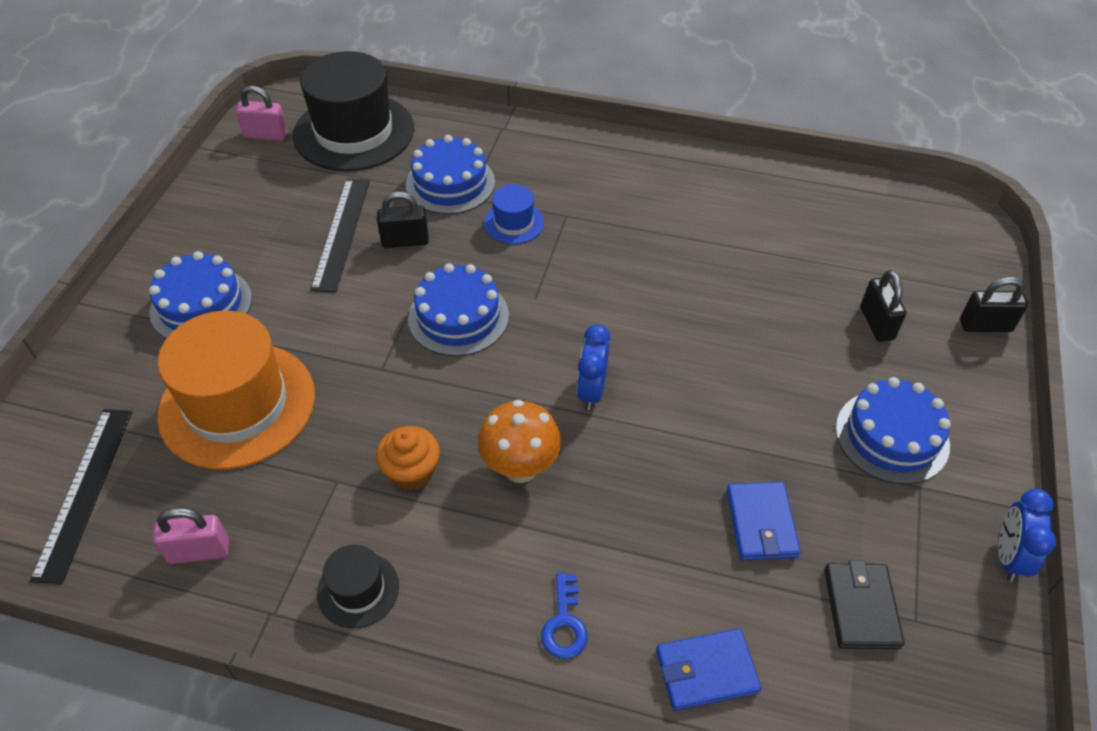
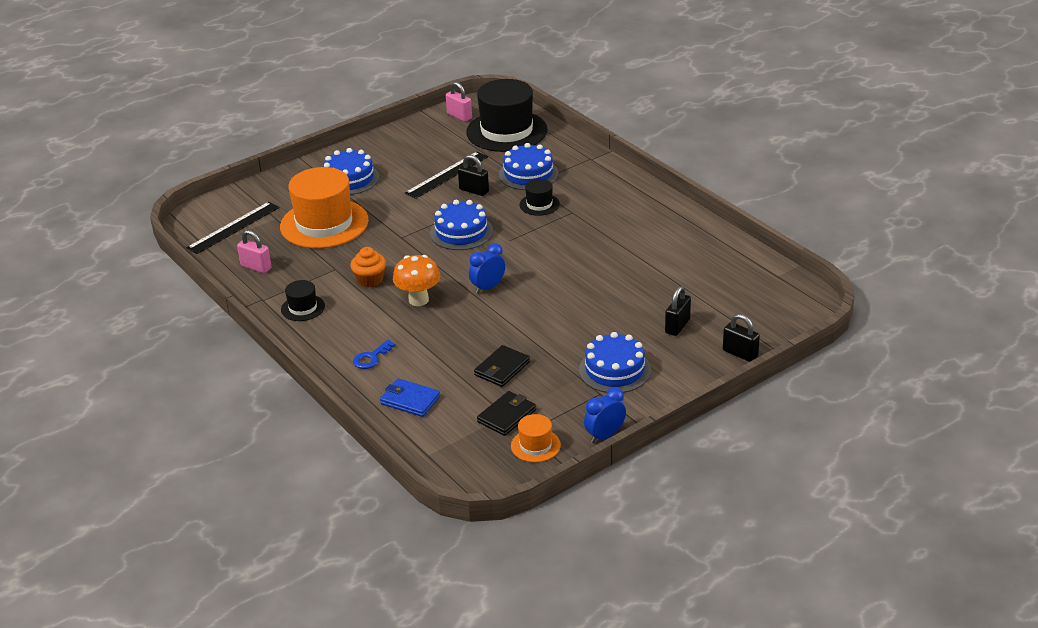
camera: 40 degrees right, 15 degrees down
(513, 223) = (539, 204): blue hat -> black hat
(761, 523) = (502, 368): blue wallet -> black wallet
(954, 637) = (535, 445): none -> orange hat

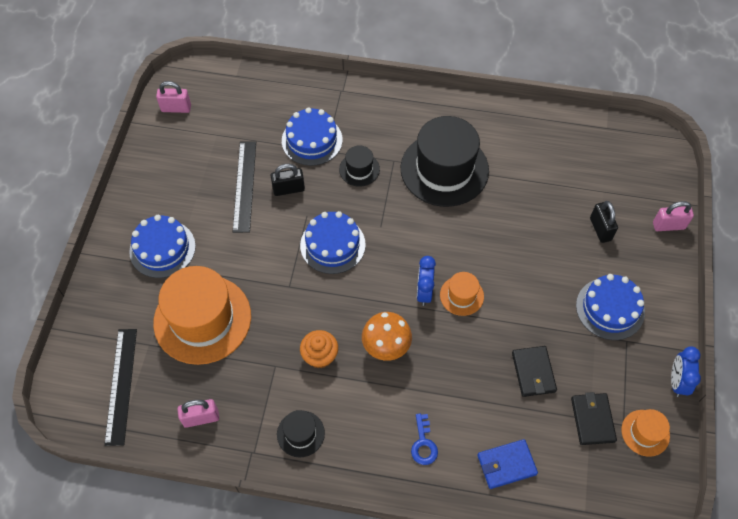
camera: 45 degrees left, 25 degrees up
(506, 131) = (238, 101): black hat -> black hat (444, 169)
(512, 303) = (461, 295): none -> orange hat
(740, 354) = (668, 225): black padlock -> pink padlock

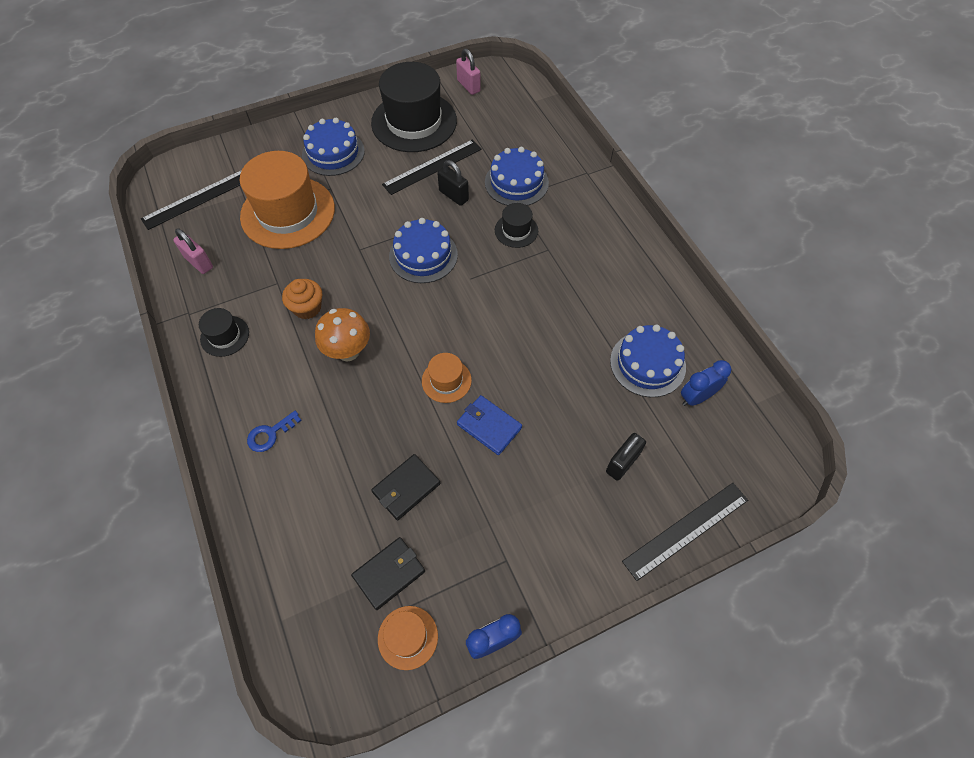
camera: 55 degrees right, 0 degrees up
(424, 292) = (427, 348): blue clock -> blue clock (696, 397)
(444, 169) = (573, 292): black hat -> black hat (414, 122)
(506, 465) = (290, 517): blue wallet -> blue wallet (489, 426)
(610, 308) = (533, 523): blue cake -> blue cake (647, 363)
(668, 225) = (686, 530): pink padlock -> black ruler

